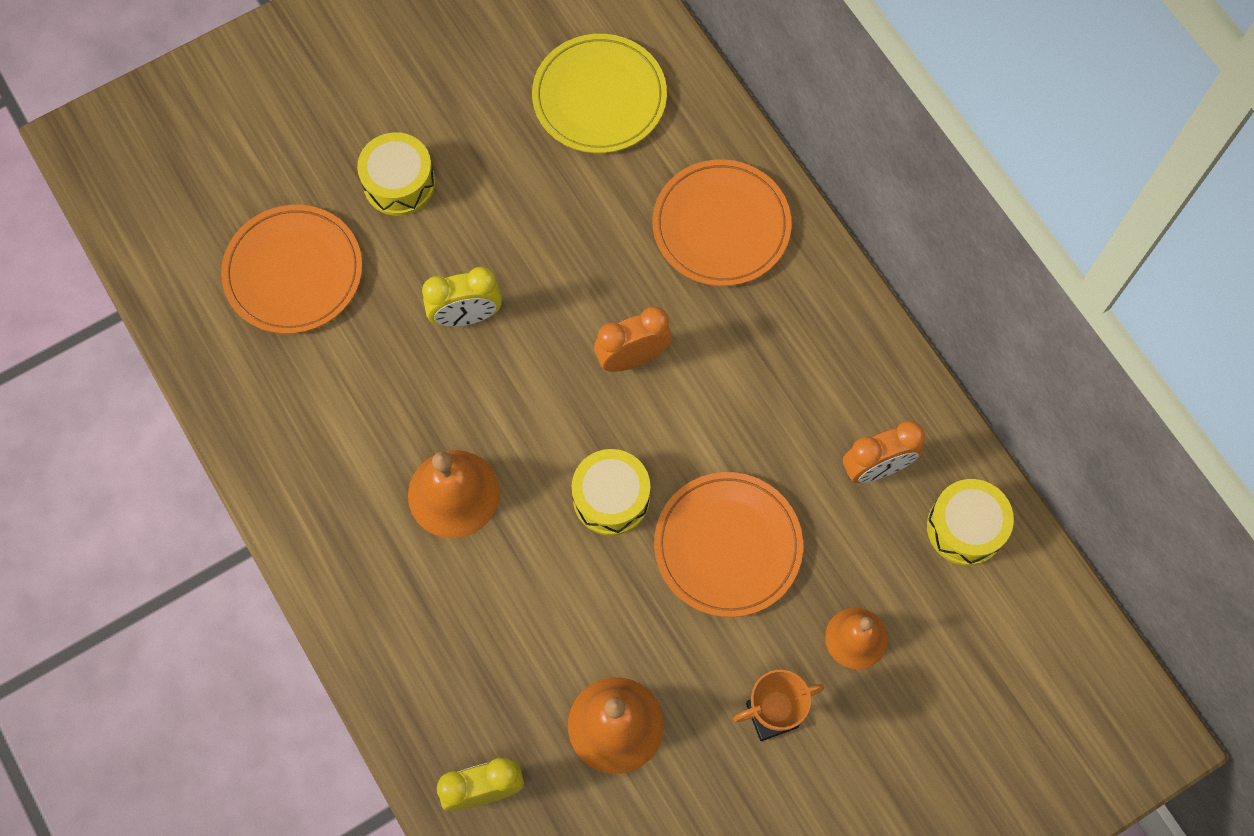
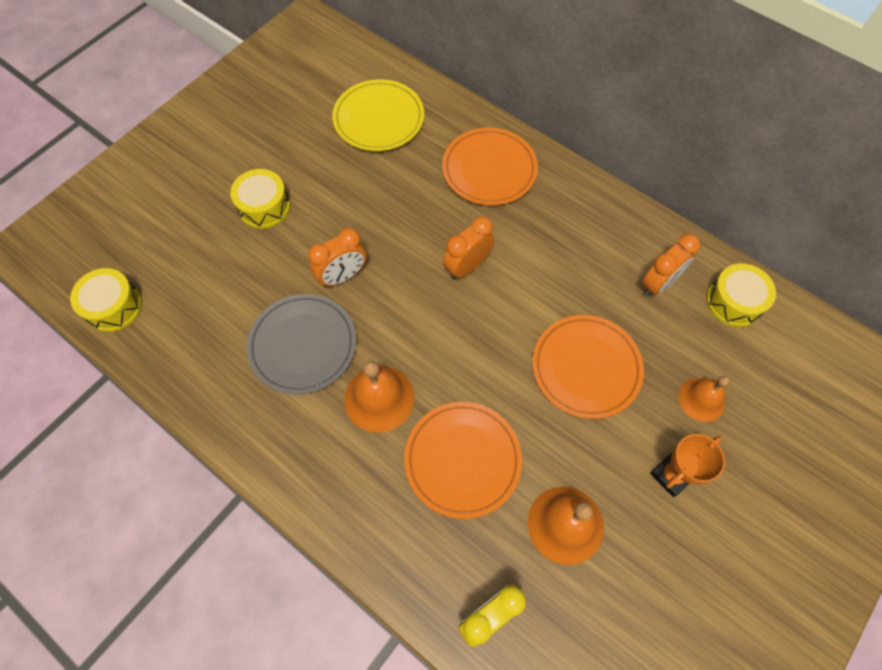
camera: 20 degrees left, 5 degrees down
(293, 272) = (208, 285): orange plate -> orange plate (462, 460)
(384, 392) = (303, 345): none -> grey plate
(466, 316) = (342, 276): yellow clock -> orange clock
(611, 498) = (492, 363): yellow drum -> yellow drum (114, 307)

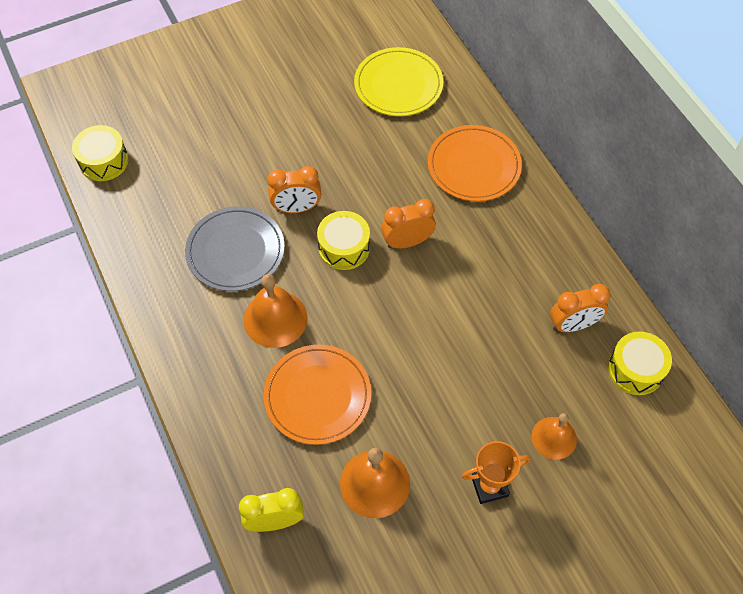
camera: 25 degrees right, 5 degrees down
(264, 207) = (261, 125): yellow drum -> yellow drum (344, 247)
(586, 367) = (465, 368): orange plate -> none

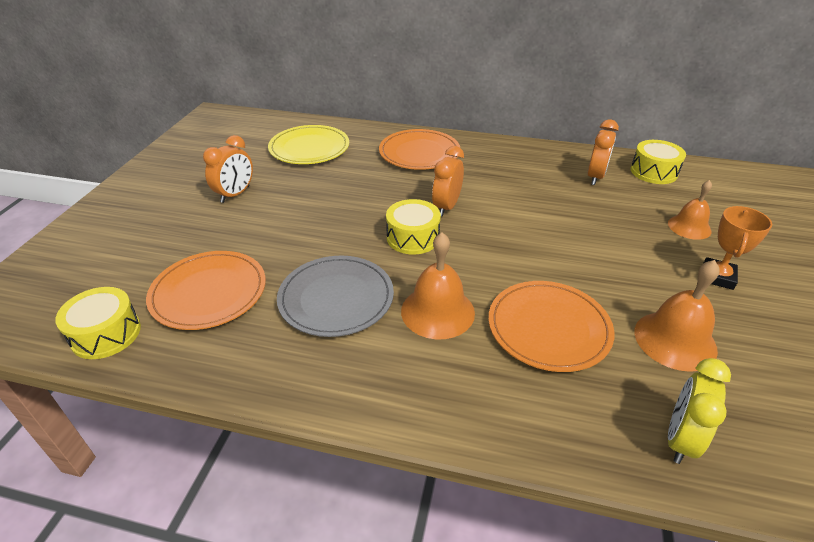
camera: 50 degrees left, 20 degrees down
(178, 178) = (209, 292): none -> orange plate
(296, 208) = (343, 242): orange clock -> orange clock (235, 194)

